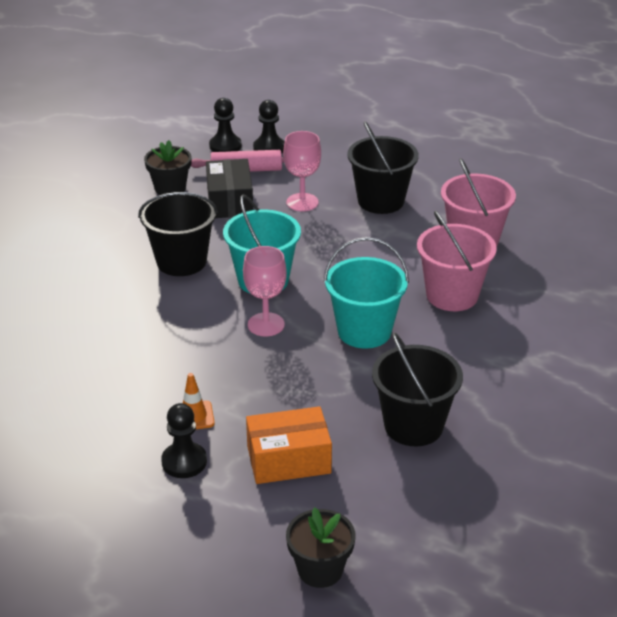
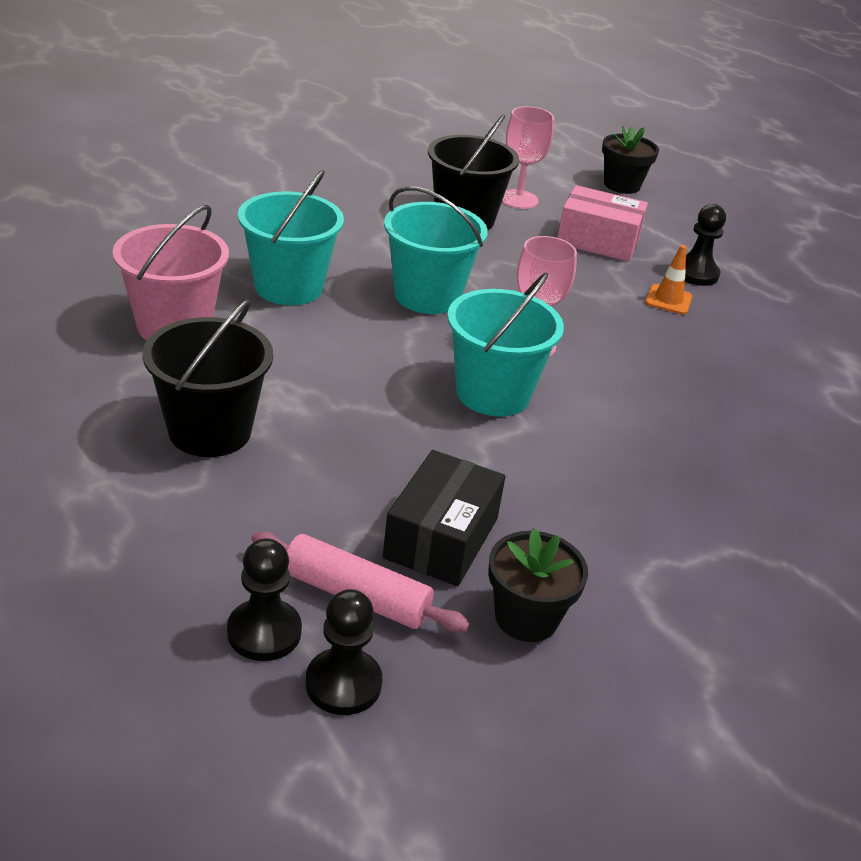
camera: 155 degrees left, 0 degrees up
(181, 261) = (587, 466): black bucket -> none
(288, 459) = (598, 241): orange box -> pink box
(302, 202) = (327, 482): pink goblet -> pink goblet (518, 199)
(452, 295) = (288, 287): pink bucket -> turquoise bucket

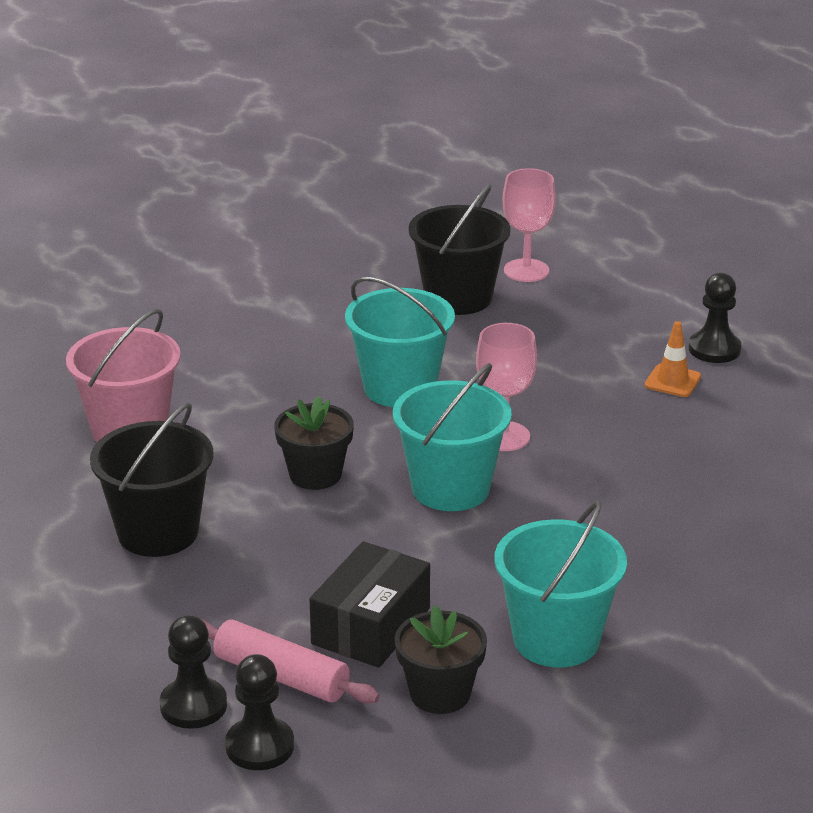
camera: 10 degrees right, 5 degrees down
(288, 287) = (251, 384): turquoise bucket -> turquoise bucket (556, 639)
(598, 241) = (608, 316): pink box -> none
(621, 185) = (656, 246): black flower pot -> black flower pot (315, 474)

